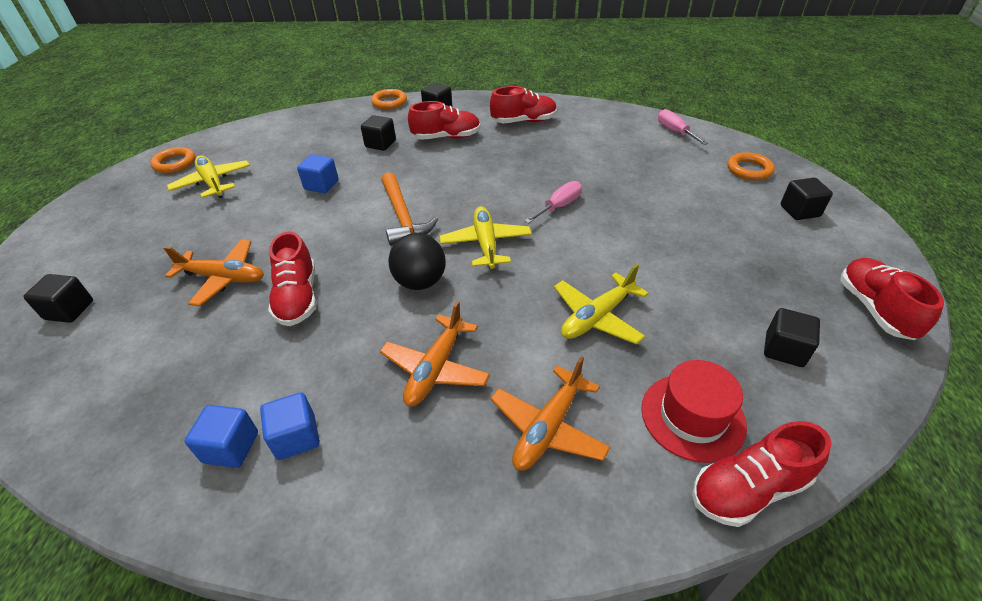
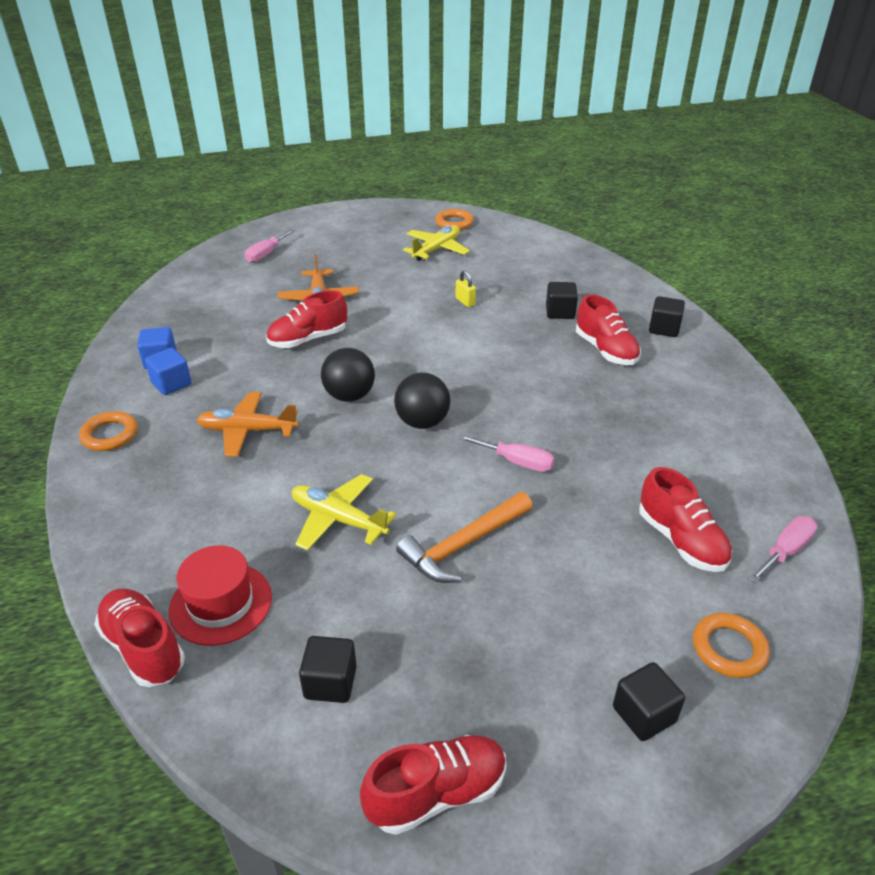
camera: 70 degrees right, 5 degrees down
(69, 310) = (266, 254): black cube -> pink screwdriver
(321, 185) = (465, 302): blue cube -> yellow padlock
(389, 102) = (652, 293): orange ring -> orange ring (110, 435)
(403, 216) = (441, 360): orange hammer -> orange hammer (464, 545)
(486, 244) = (422, 422): yellow plane -> black ball
(524, 121) = (691, 399): red shoe -> red shoe (681, 540)
(548, 427) = (195, 508): orange plane -> none

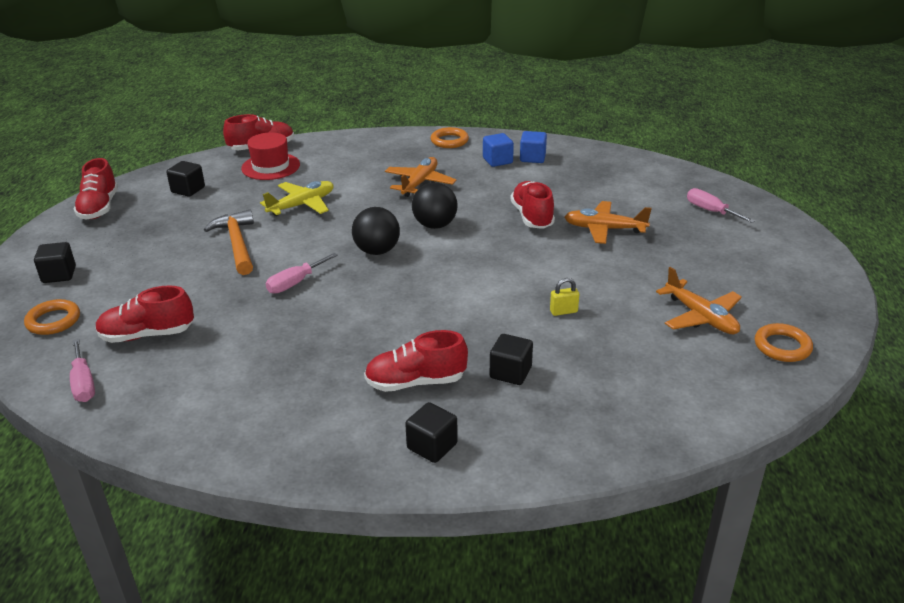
camera: 110 degrees right, 5 degrees down
(436, 249) = (701, 317): yellow plane -> orange plane

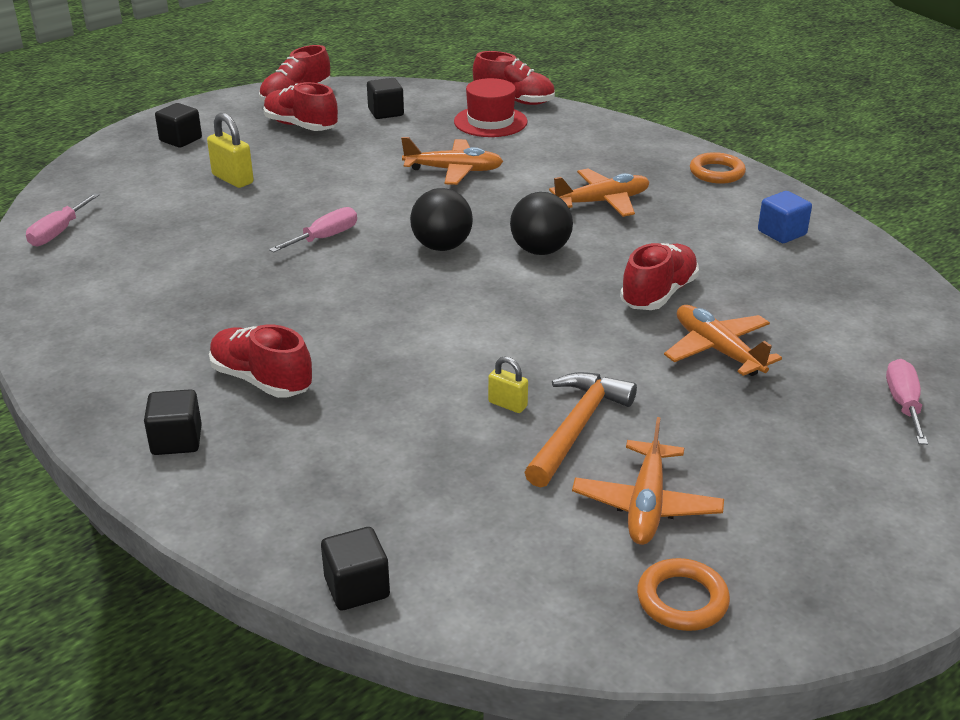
camera: 45 degrees right, 0 degrees up
(53, 321) = (119, 174): orange ring -> none
(147, 335) = (154, 219): red shoe -> red shoe (301, 126)
(156, 280) = (233, 179): none -> yellow padlock
(237, 244) = (340, 179): orange hammer -> orange hammer (576, 428)
(295, 283) = (324, 238): pink screwdriver -> pink screwdriver turned 135 degrees clockwise
(302, 205) = (454, 170): yellow plane -> orange plane
(497, 161) = (733, 217): blue cube -> none
(510, 372) = (350, 426): black cube -> black cube (357, 587)

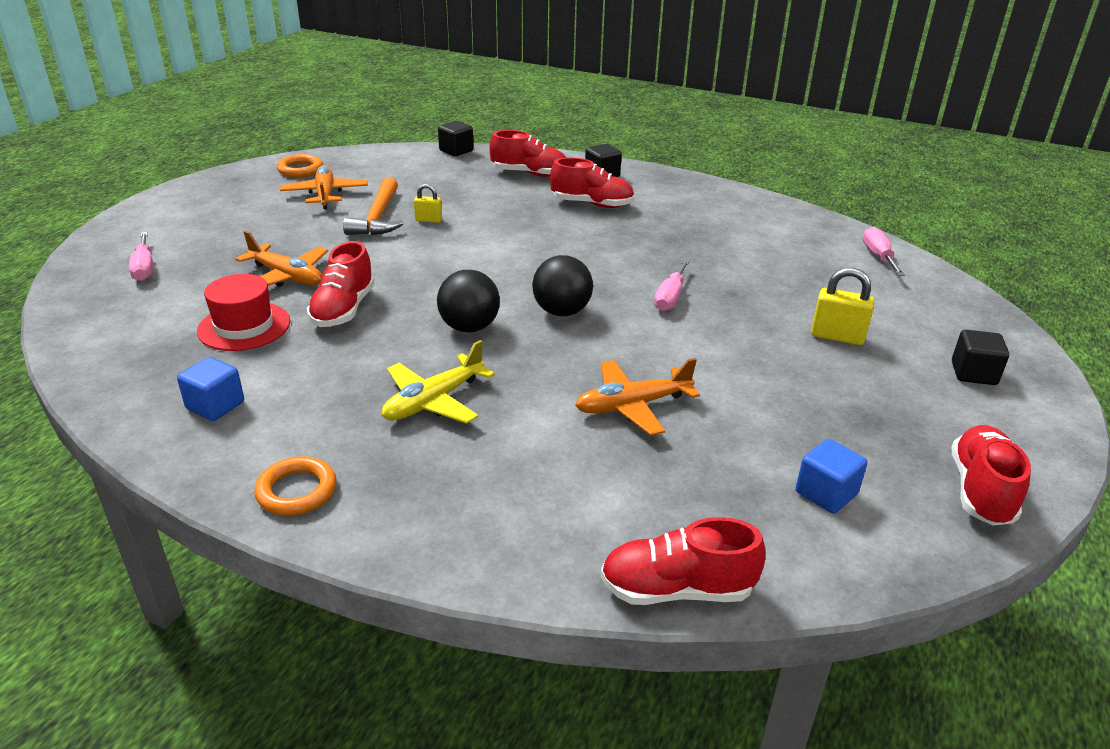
camera: 155 degrees right, 0 degrees up
(301, 126) = (889, 432): red shoe -> red shoe (529, 174)
(386, 112) = (826, 493): black cube -> blue cube
(490, 122) = (667, 516): red hat -> red hat (244, 326)
(602, 202) = (433, 401): orange plane -> yellow plane

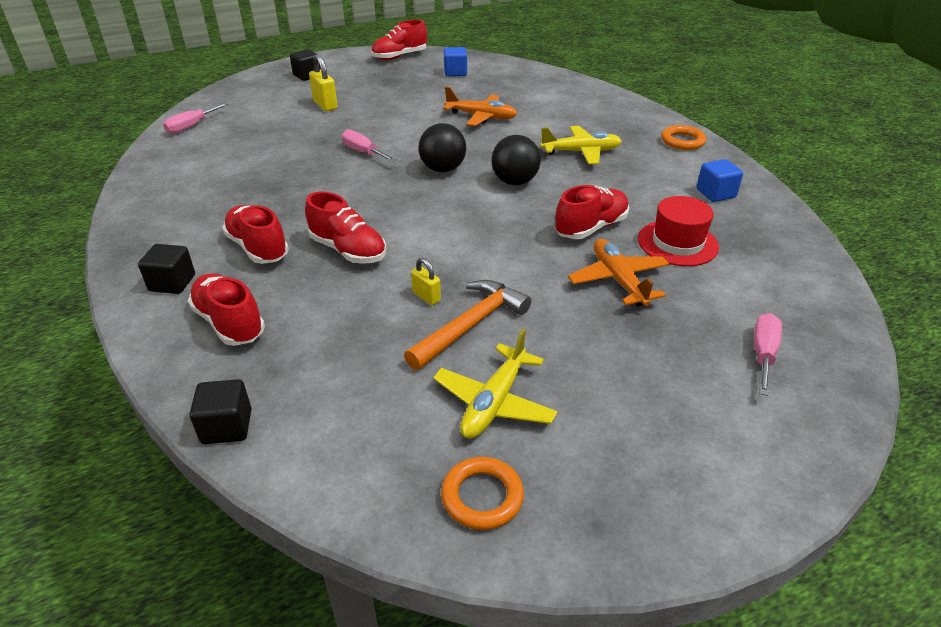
camera: 140 degrees left, 5 degrees up
(325, 195) = (494, 402): orange plane -> yellow plane
(670, 297) = (363, 152): pink screwdriver -> pink screwdriver turned 105 degrees counterclockwise
(676, 589) = (551, 73): red shoe -> red shoe (348, 250)

